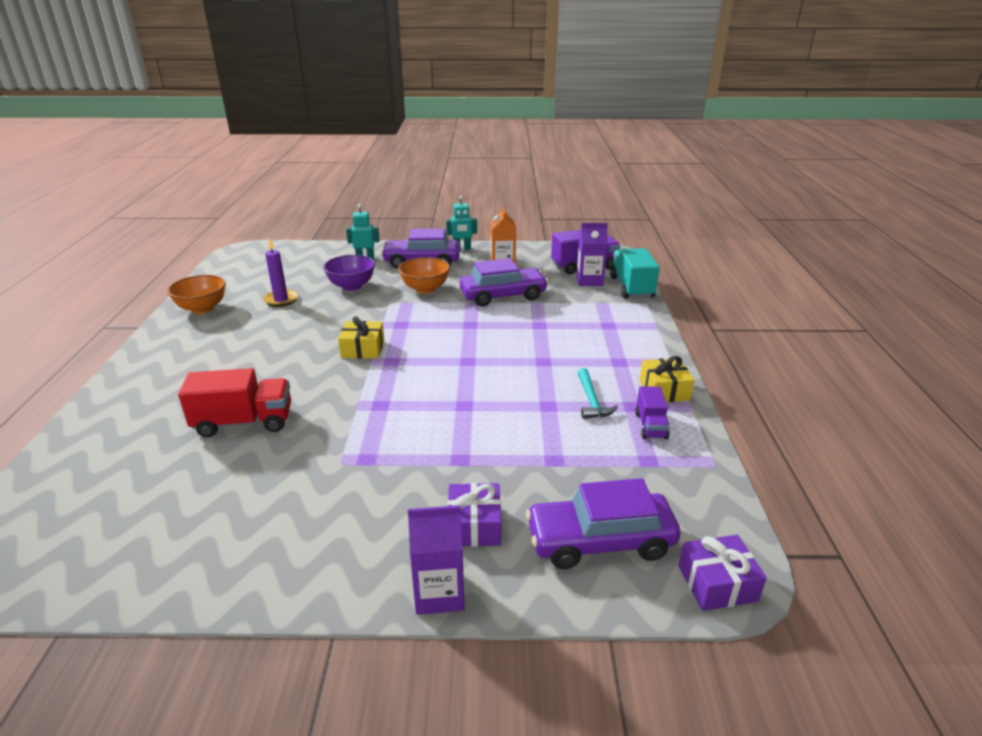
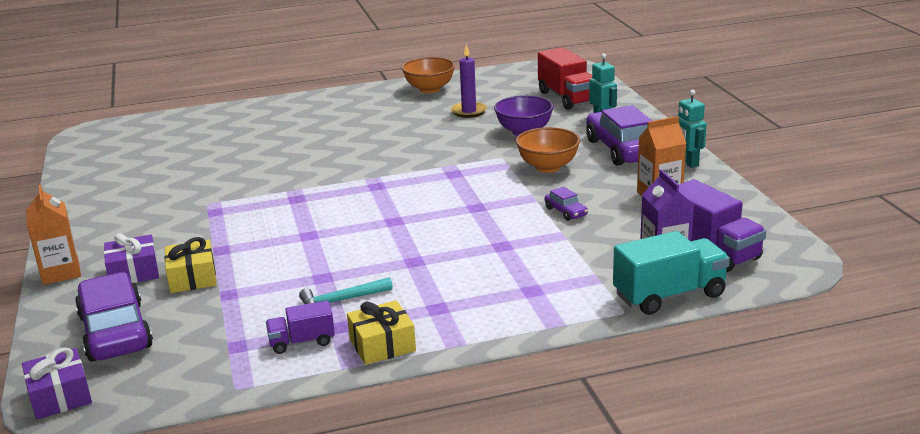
camera: 75 degrees right, 5 degrees down
(244, 422) = (254, 155): red truck -> red truck (567, 98)
(363, 349) = (392, 169): yellow gift -> yellow gift (192, 278)
(439, 593) = (61, 272): purple carton -> orange carton
(503, 296) = (566, 212): purple car -> purple car, size x0.44

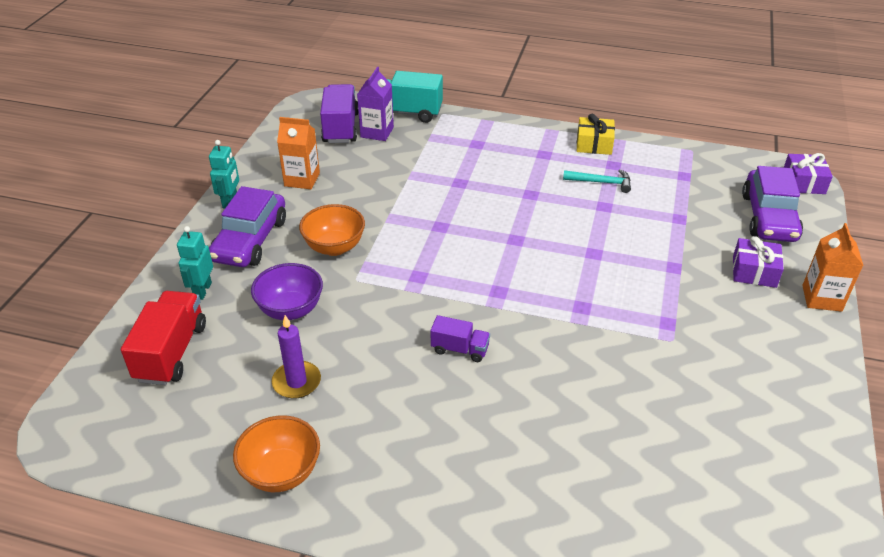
camera: 150 degrees left, 15 degrees up
(192, 278) = (704, 245): yellow gift -> none
(302, 342) = (641, 163): purple truck -> purple truck (460, 349)
(566, 212) = (383, 193): purple car -> none

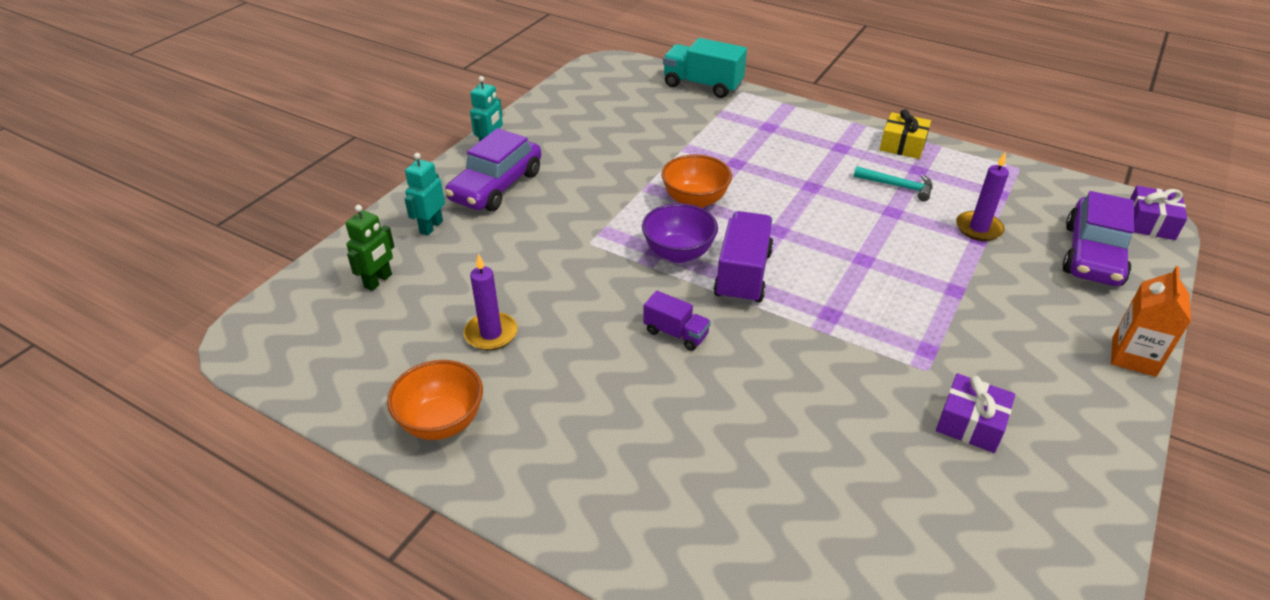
camera: 15 degrees right, 0 degrees up
(171, 352) = (378, 281): red truck -> green robot
(290, 310) = (511, 261): purple bowl -> purple bowl (678, 253)
(302, 179) = (570, 136): orange carton -> none
(334, 247) = (579, 207): orange bowl -> orange bowl (695, 200)
(341, 128) = (628, 91): purple truck -> purple truck (743, 275)
(377, 132) = (665, 100): purple carton -> none
(676, 209) = (978, 228): none -> purple candle
(754, 271) = (1054, 312): purple gift -> purple gift (970, 423)

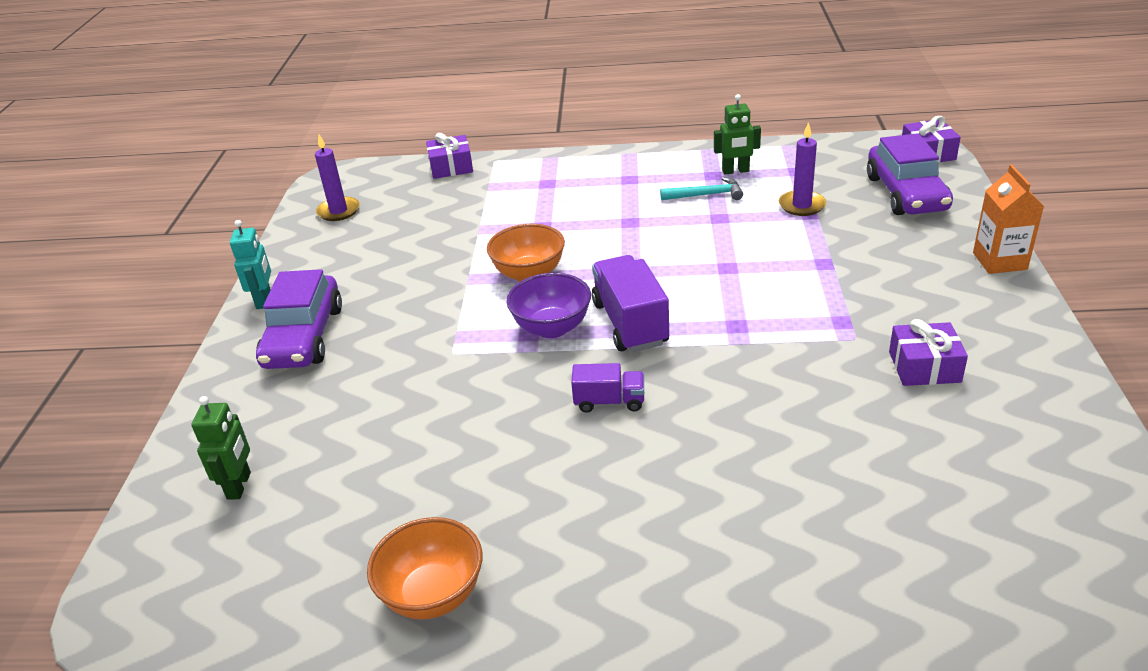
camera: 25 degrees left, 5 degrees down
(431, 227) = (259, 406): turquoise robot -> none
(491, 334) = (417, 483): purple candle -> purple candle (338, 211)
(702, 85) = (451, 167): turquoise truck -> purple gift
(902, 145) = (682, 159): yellow gift -> none
(942, 174) = (735, 171): none -> green robot

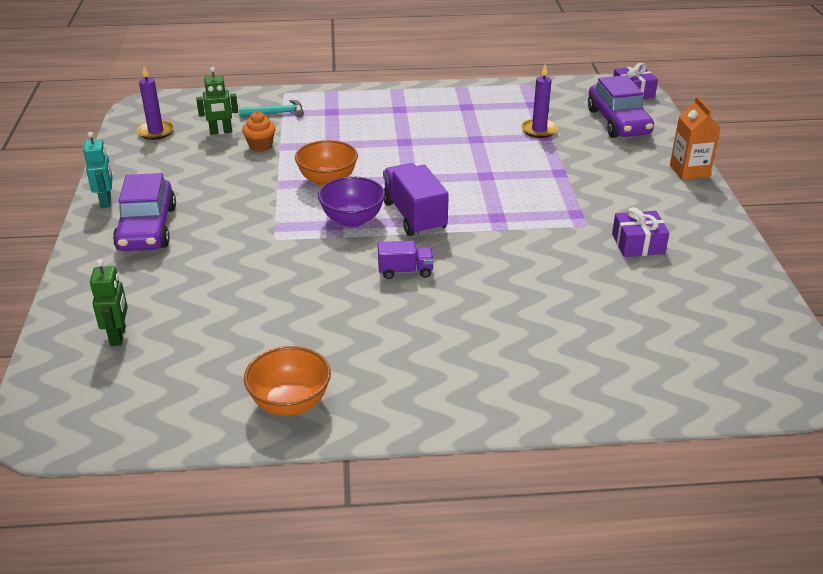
camera: 10 degrees left, 0 degrees up
(451, 167) = (247, 98): purple gift -> none
(456, 228) = (260, 146): none -> orange cupcake
(706, 195) = (463, 121): turquoise hammer -> turquoise hammer (276, 113)
(735, 171) = (484, 104): green robot -> green robot (221, 132)

